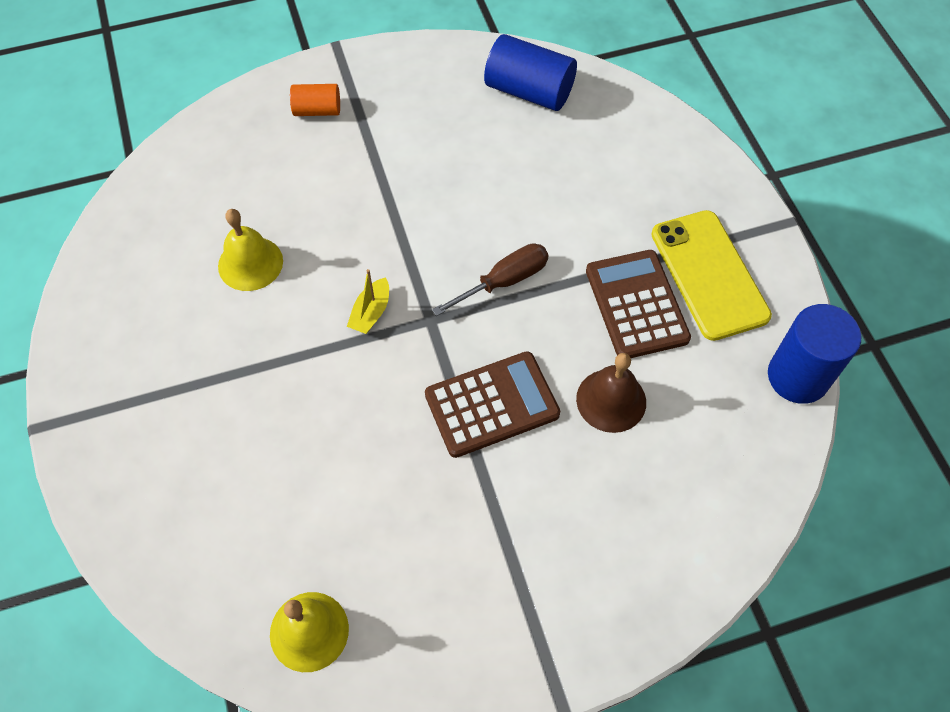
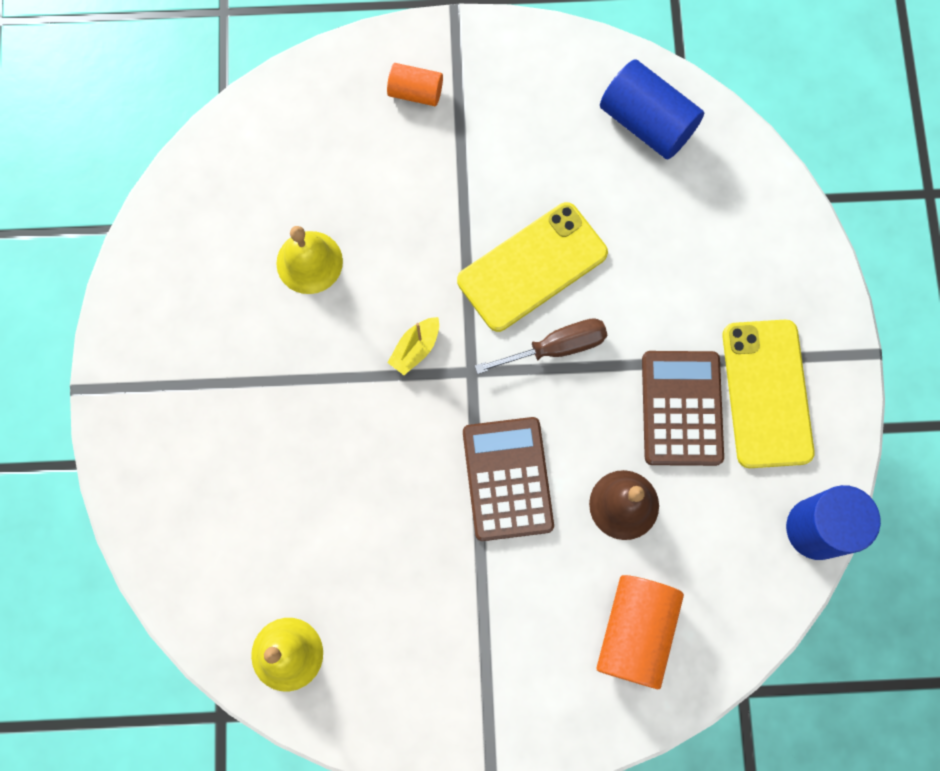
camera: 15 degrees right, 15 degrees up
(461, 221) = (532, 267): none -> yellow phone
(492, 405) = (507, 479): brown calculator -> brown calculator turned 90 degrees counterclockwise
(661, 514) = (635, 632): none -> orange cylinder

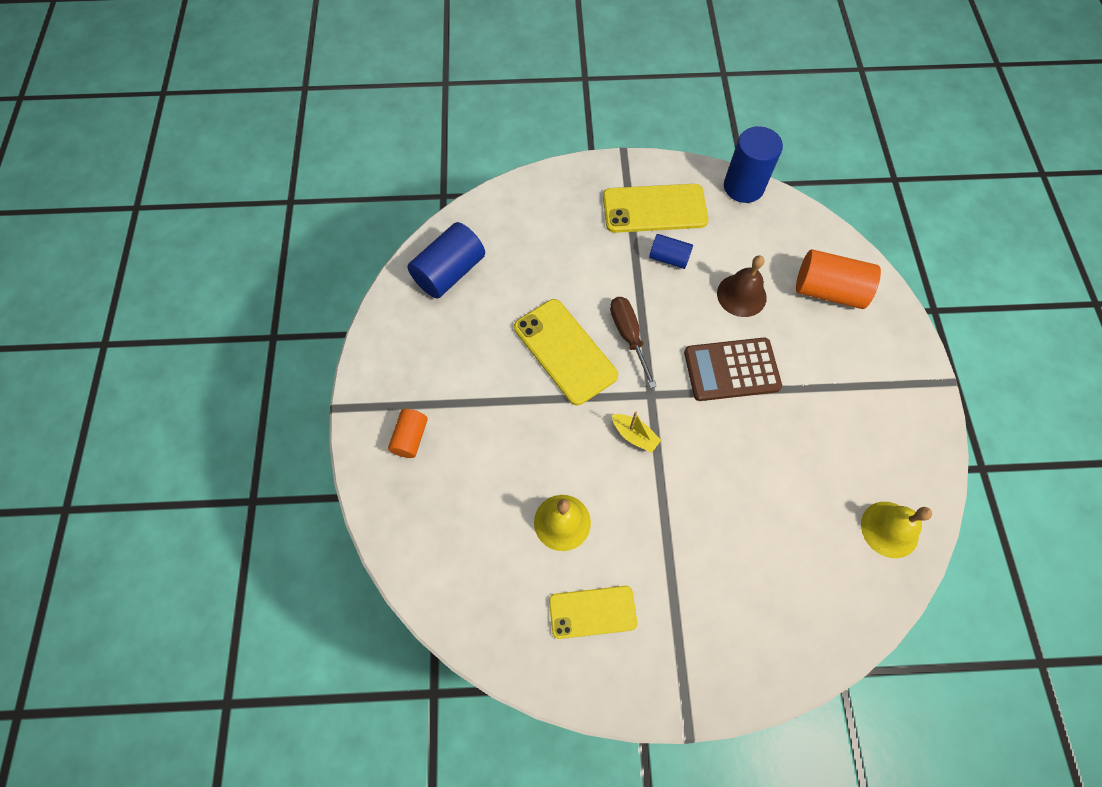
camera: 90 degrees left, 10 degrees down
(207, 293) = (592, 612): none -> yellow phone
(681, 408) = (669, 258): brown calculator -> blue cylinder

